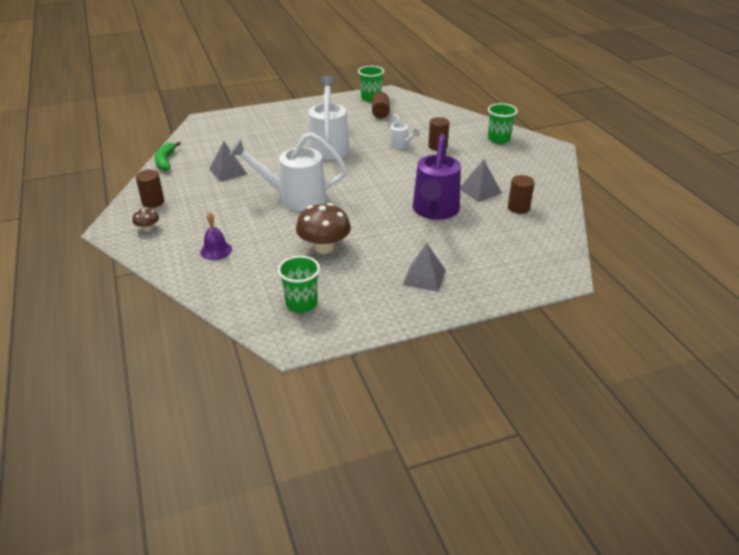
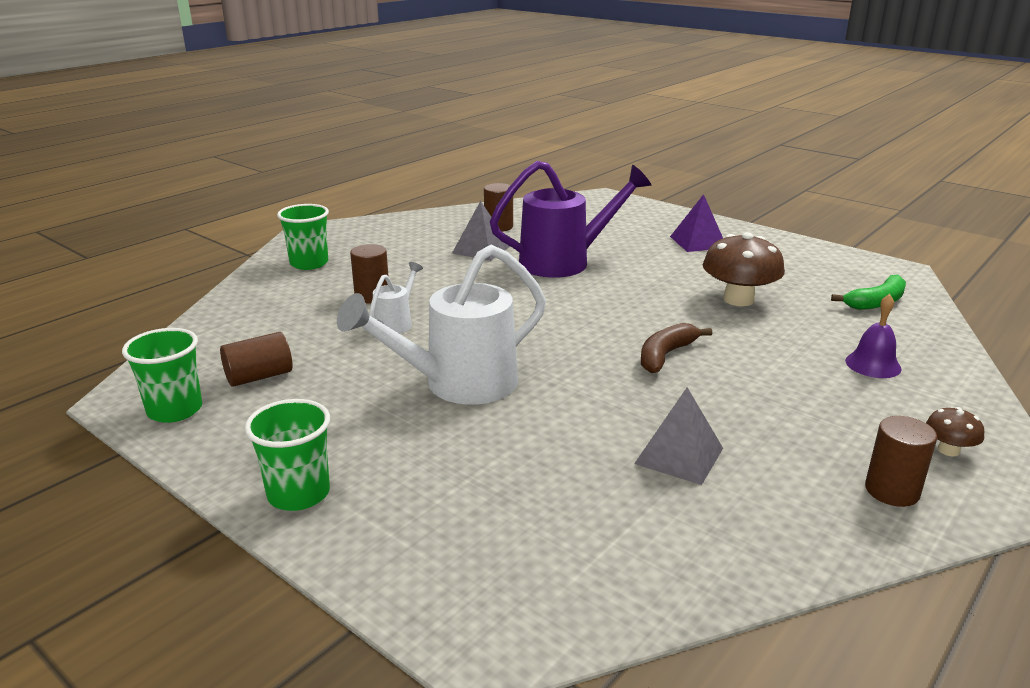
camera: 120 degrees left, 10 degrees down
(165, 161) = (757, 572): green banana -> green banana (876, 302)
(295, 198) = (666, 355): white watering can -> brown banana
(301, 304) = (844, 282): green cup -> green cup (299, 494)
(424, 277) = (698, 242): grey pyramid -> purple pyramid

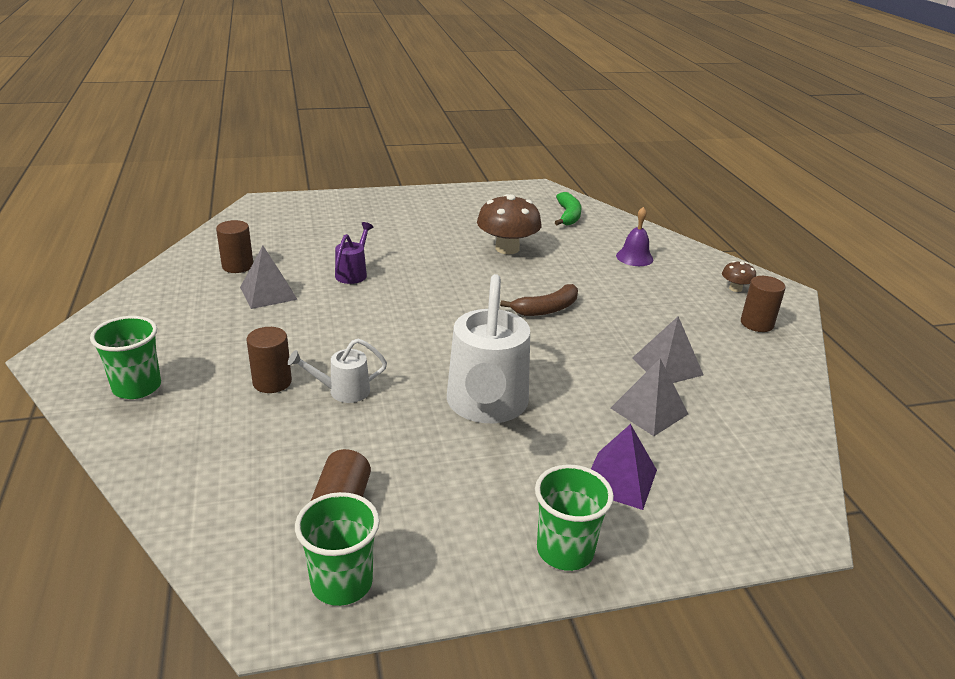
camera: 55 degrees left, 5 degrees up
(396, 323) = (343, 391): white watering can -> white watering can turned 75 degrees counterclockwise
(564, 262) = (353, 273): purple watering can -> purple watering can, size x0.48
(575, 470) = (649, 411): none -> grey pyramid
(666, 355) = (546, 309): brown banana -> brown banana turned 105 degrees counterclockwise
(698, 242) = (405, 215): purple pyramid -> purple pyramid (619, 480)

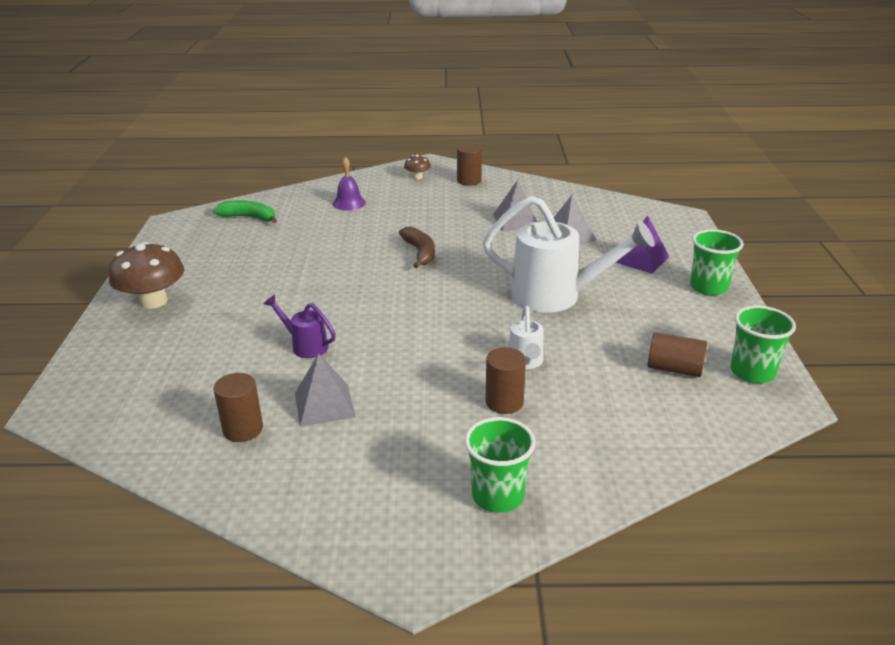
camera: 75 degrees left, 0 degrees up
(507, 248) = (299, 256): brown mushroom -> brown mushroom (153, 301)

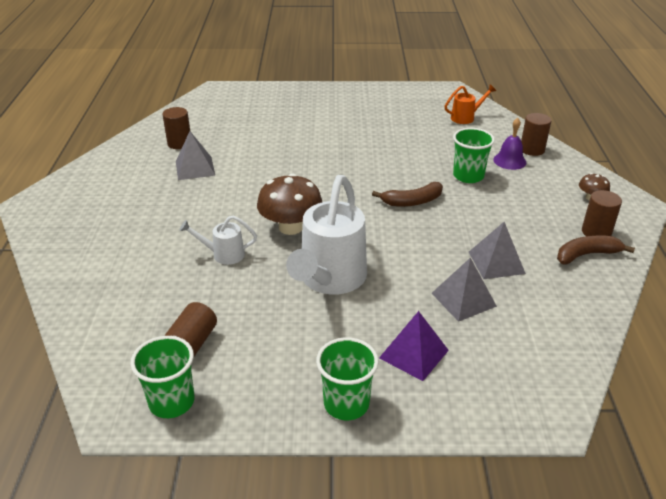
camera: 90 degrees right, 5 degrees up
(153, 301) = (330, 99): brown mushroom -> brown mushroom (290, 227)
(249, 217) = (465, 117): green banana -> orange watering can
(305, 346) = (265, 156): purple watering can -> none
(497, 496) = (78, 235): green cup -> green cup (468, 176)
(500, 187) = (586, 255): none -> brown banana
(504, 402) = (174, 241): brown cylinder -> brown cylinder (532, 150)

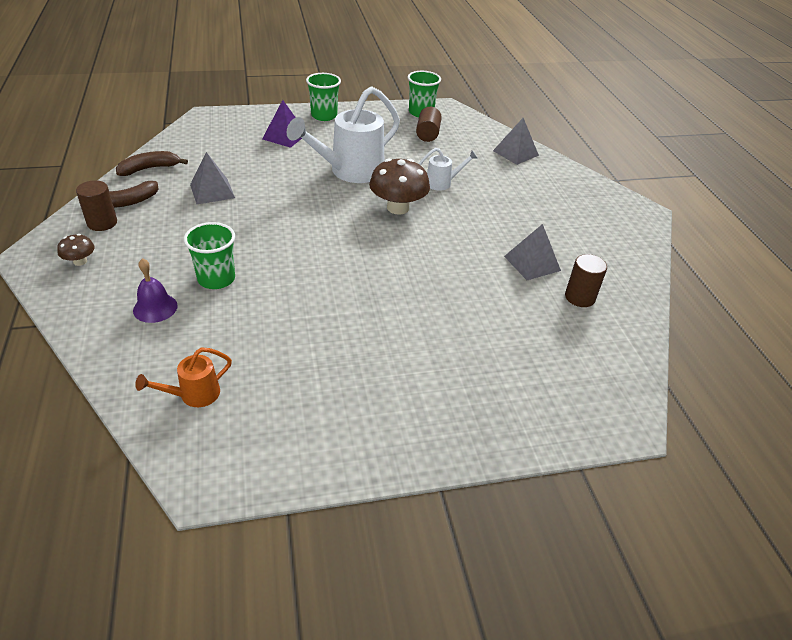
camera: 165 degrees right, 5 degrees up
(330, 279) = (350, 171): white watering can -> white watering can turned 135 degrees counterclockwise
(412, 201) = (284, 241): brown banana -> brown banana (149, 169)
(463, 299) = (246, 165): grey pyramid -> grey pyramid (515, 153)
(532, 150) = (114, 331): brown cylinder -> none

